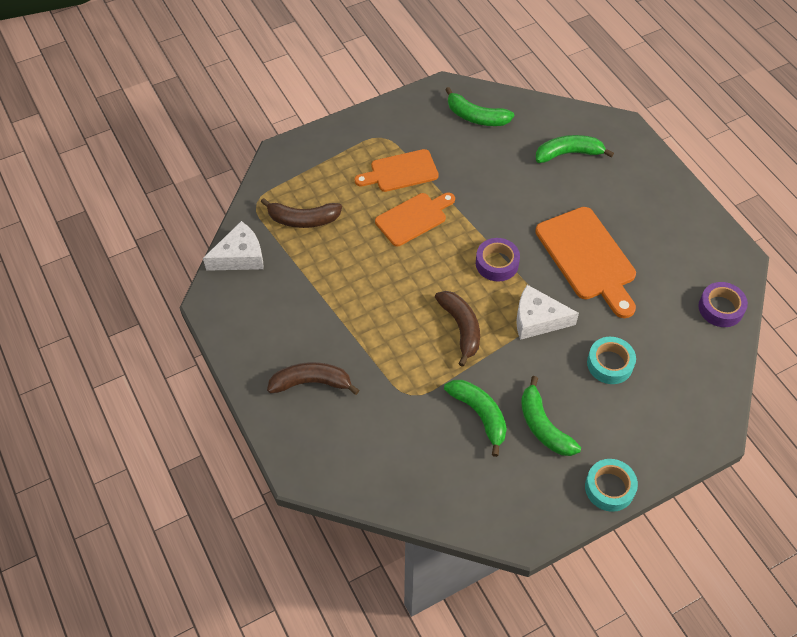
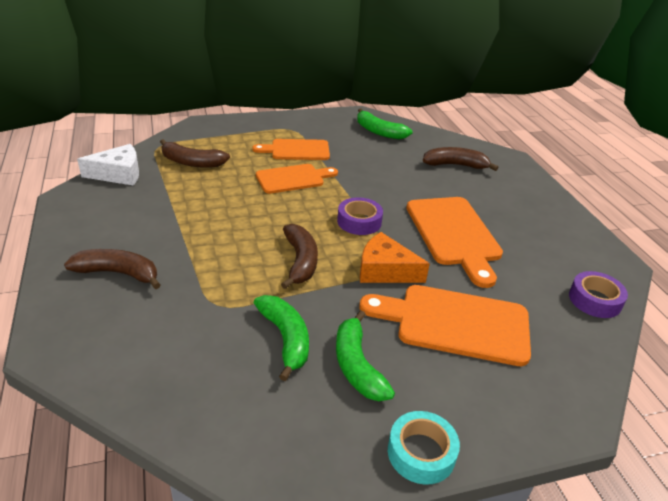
camera: 10 degrees right, 20 degrees down
(537, 320) = (385, 270): white cheese -> orange cheese
(568, 154) = (455, 165): green banana -> brown banana
(610, 364) = (455, 323): turquoise tape -> orange cutting board

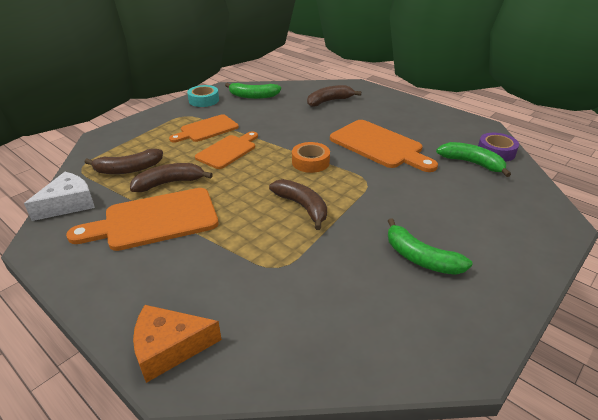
camera: 30 degrees left, 0 degrees up
(118, 273) = (166, 284): brown banana -> brown banana (169, 183)
(285, 339) = (355, 265): green banana -> green banana (472, 163)
(359, 222) = (310, 162): purple tape -> orange tape
(385, 270) = (365, 187): orange cheese -> orange cheese (169, 348)
(421, 453) = (518, 291): turquoise tape -> turquoise tape (204, 100)
(455, 323) = (443, 201): orange cutting board -> orange cutting board (155, 220)

